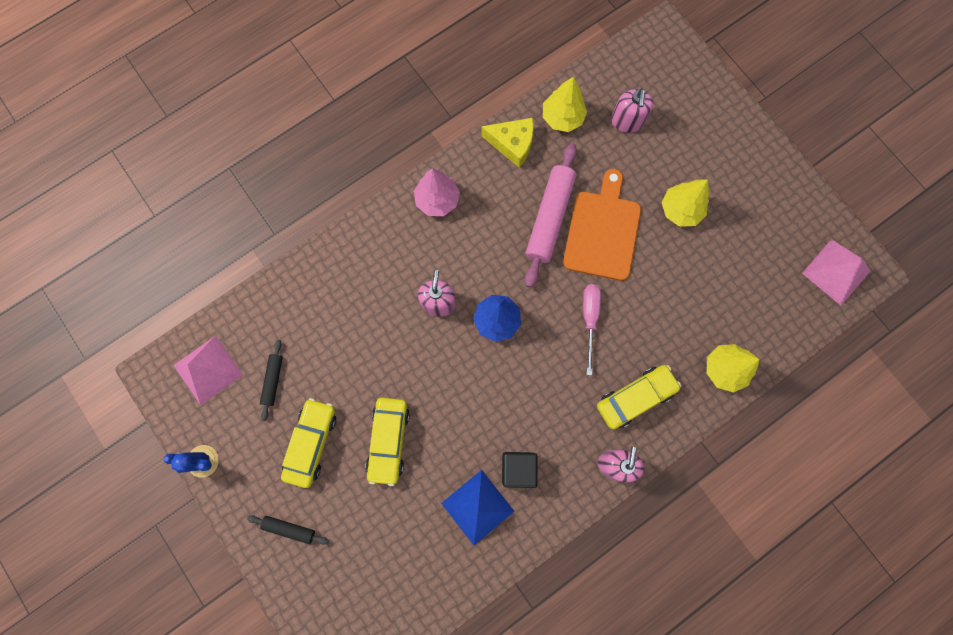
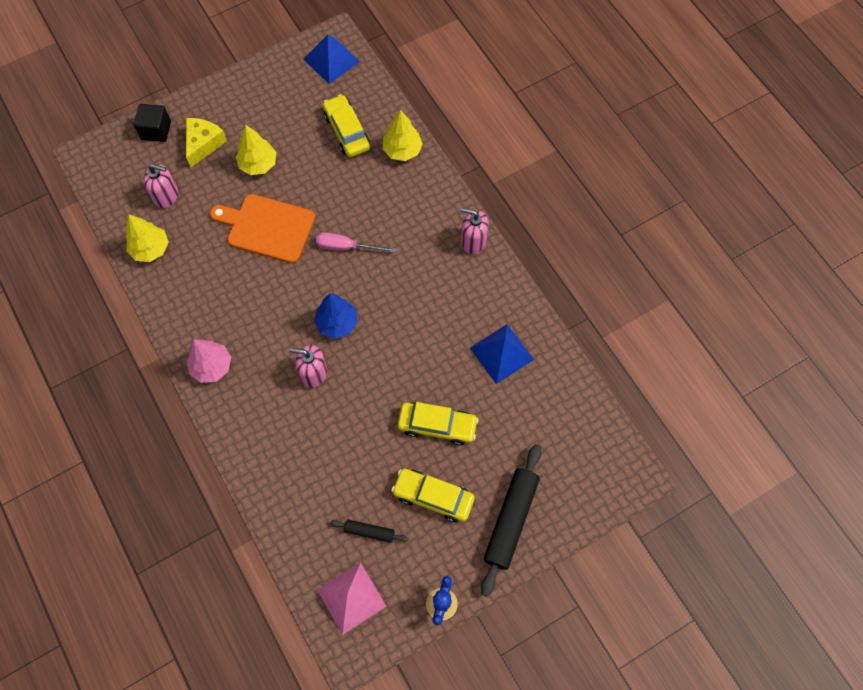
camera: 85 degrees left, 10 degrees down
(289, 529) = (511, 520): black rolling pin -> black rolling pin, size x2.00
(512, 144) = (168, 294): yellow cheese -> yellow cheese (203, 144)
(518, 468) = (471, 317): black cube -> black cube (156, 130)
(549, 218) = (247, 270): pink rolling pin -> none
(635, 397) = (419, 219): yellow car -> yellow car (347, 131)
(836, 272) = (331, 60): pink pyramid -> blue pyramid

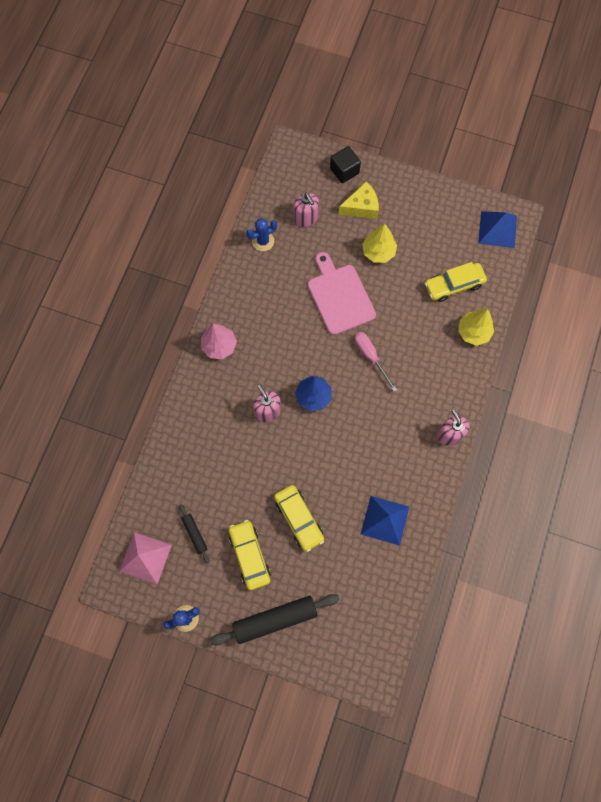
camera: 50 degrees right, 5 degrees up
(150, 249) = (263, 241): yellow tree -> blue cactus
(267, 228) = (339, 296): orange cutting board -> pink cutting board
(347, 131) = (454, 285): yellow car -> yellow car turned 135 degrees counterclockwise

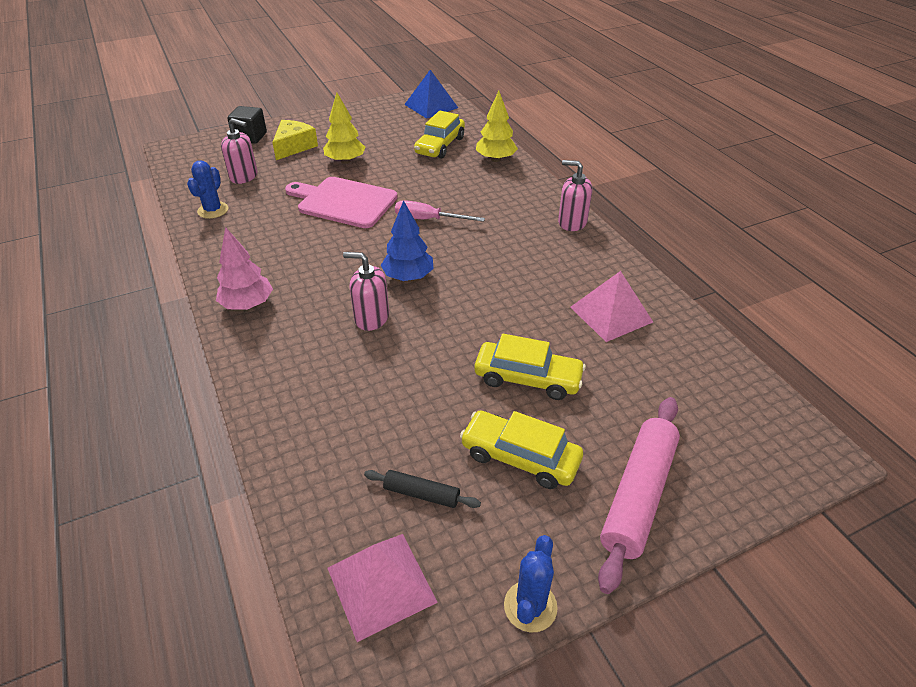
camera: 45 degrees left, 30 degrees down
(275, 619) = (638, 495): black rolling pin -> pink rolling pin
(385, 520) = (611, 314): blue pyramid -> pink pyramid

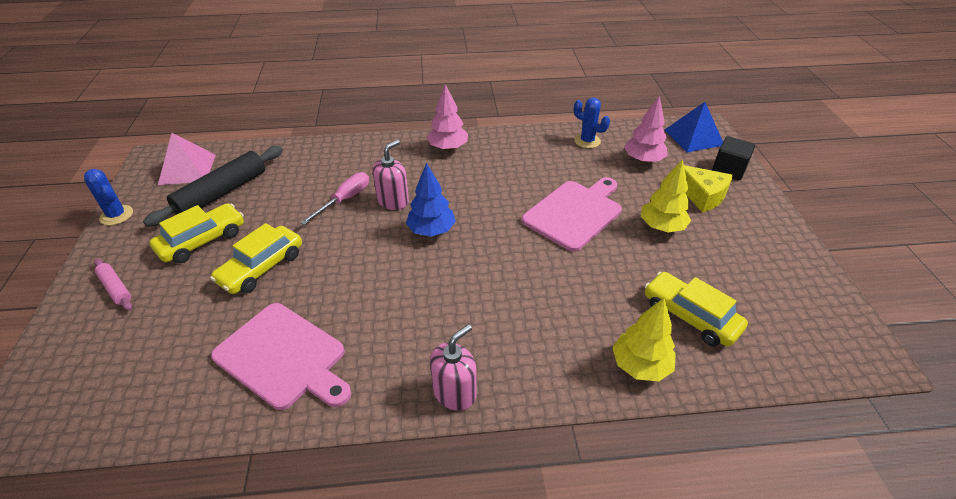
camera: 110 degrees right, 0 degrees up
(244, 176) = (643, 160): pink soap dispenser -> pink tree
(421, 494) = (222, 193): black rolling pin -> black rolling pin, size x2.00
(428, 219) = (517, 264): pink screwdriver -> pink screwdriver (345, 200)
(431, 106) = (826, 339): blue pyramid -> blue pyramid (693, 137)
(611, 314) = (283, 357): pink pyramid -> pink cutting board
(638, 495) = (115, 288): pink rolling pin -> pink rolling pin, size x0.50

